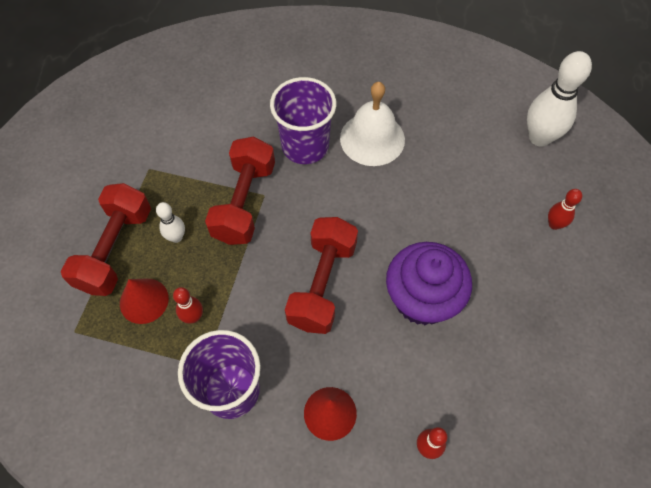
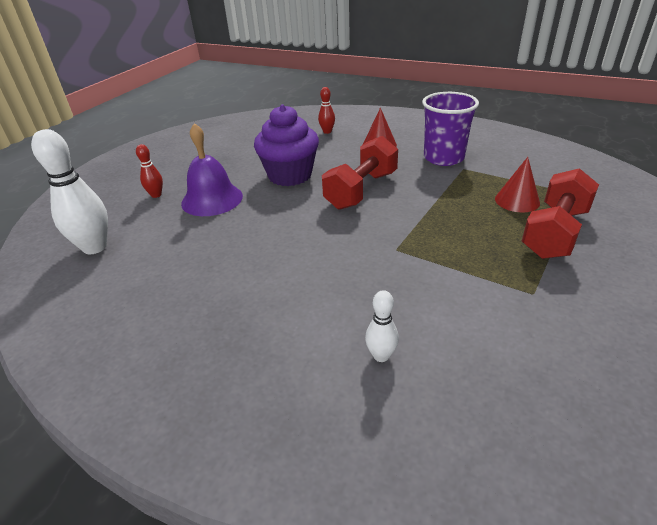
camera: 160 degrees left, 25 degrees down
(176, 237) = (491, 232): white bowling pin -> white bowling pin (381, 356)
(193, 317) = (472, 188): red bowling pin -> none
(244, 202) = (418, 246): red dumbbell -> none
(305, 146) = (336, 282): purple cup -> none
(372, 138) = (257, 275): white bell -> none
(484, 230) = (212, 199): none -> purple bell

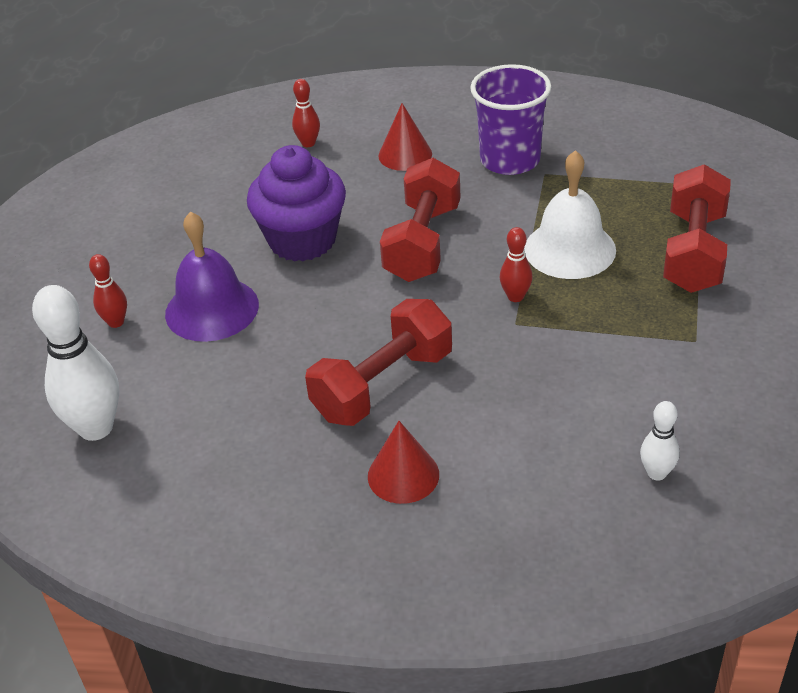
camera: 20 degrees left, 5 degrees up
(280, 266) = (383, 385): none -> red dumbbell
(381, 356) = (564, 459): white bowling pin -> white bowling pin (656, 473)
(405, 233) = (515, 297): none -> red bowling pin
(459, 212) = (570, 249): none -> white bell
(517, 200) = (634, 213): red cone -> red cone (403, 475)

